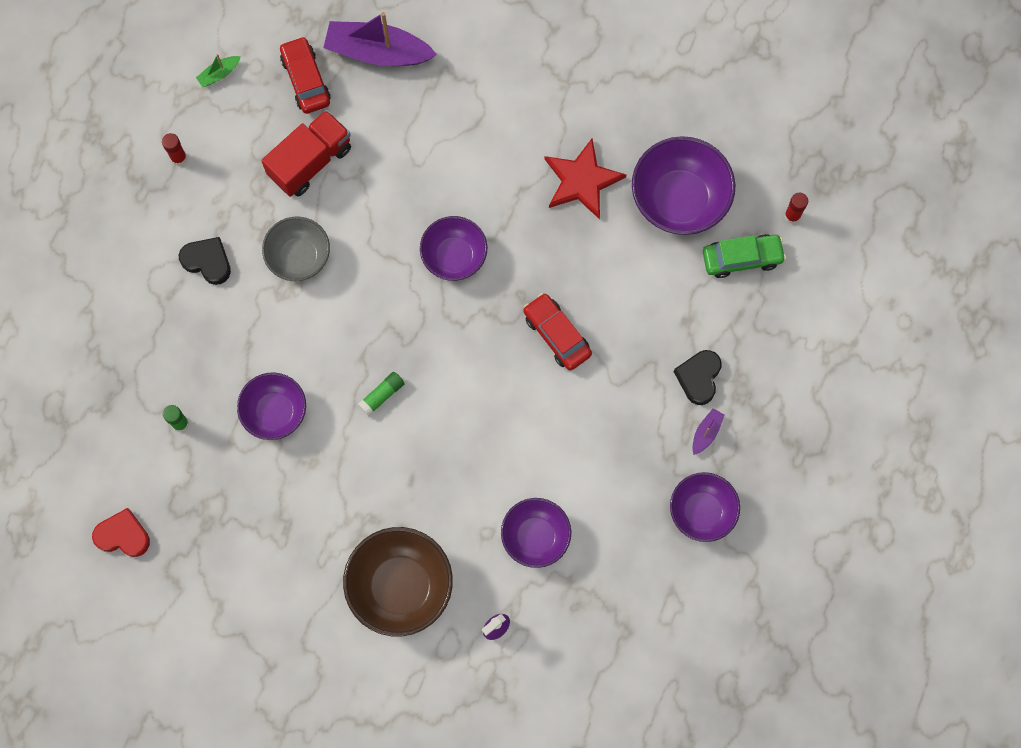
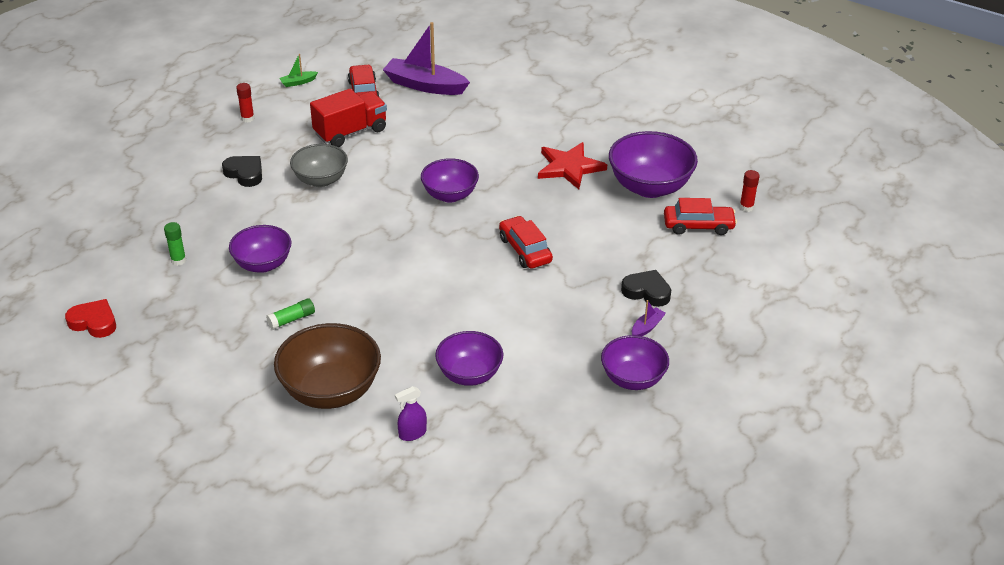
camera: 10 degrees right, 35 degrees down
(382, 395) = (359, 266): green glue stick -> green glue stick (291, 319)
(699, 377) = (647, 291): black heart -> black heart turned 90 degrees clockwise
(742, 258) = (698, 226): green car -> red car

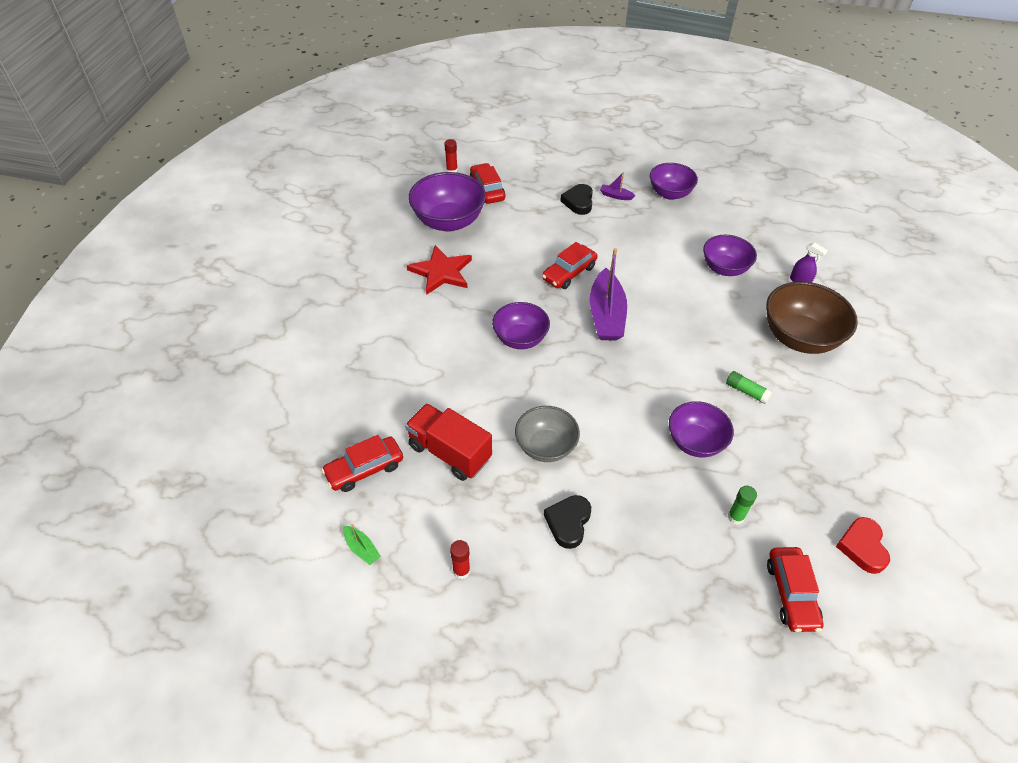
camera: 110 degrees left, 10 degrees up
(97, 265) = (791, 593): none -> red car
(425, 85) = (333, 416): purple boat -> purple boat (606, 315)

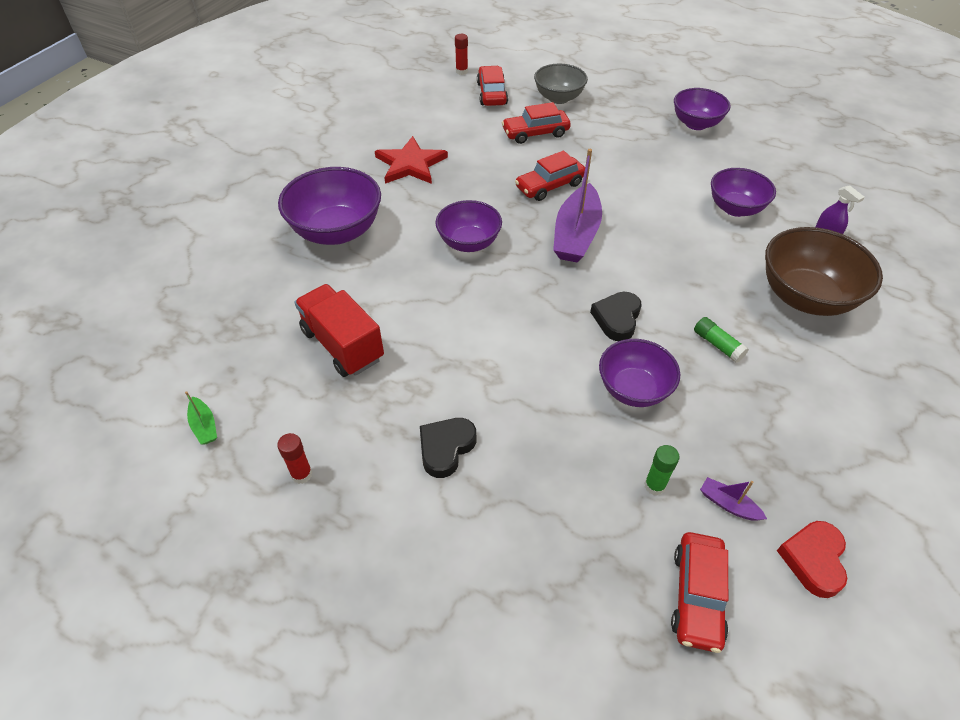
camera: 15 degrees right, 0 degrees up
(364, 469) = (244, 344): red car -> red car (535, 133)
(449, 221) = (438, 118): purple bowl -> purple bowl (337, 231)
(546, 446) = (452, 360): grey bowl -> grey bowl (558, 98)
(578, 202) = (587, 118): black heart -> black heart (617, 319)
(616, 196) = (632, 118): purple boat -> purple boat (728, 504)

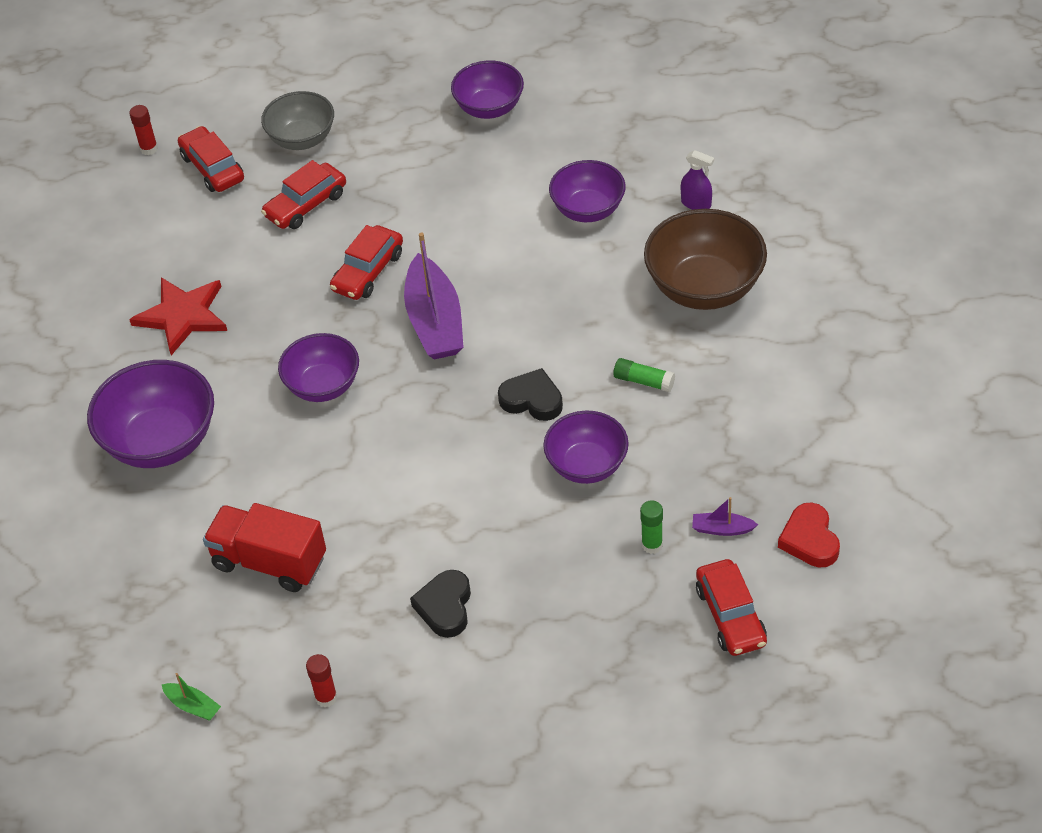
camera: 25 degrees left, 0 degrees up
(617, 319) = (532, 400): black heart -> black heart turned 120 degrees clockwise

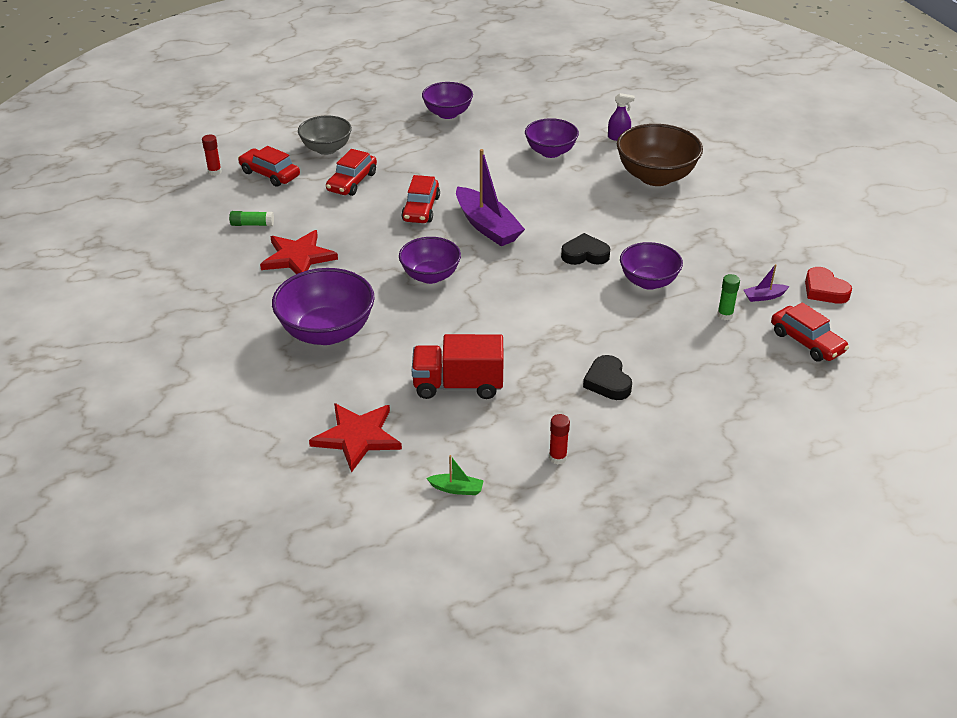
camera: 25 degrees left, 10 degrees down
(122, 603) = (357, 437): none -> red star
(644, 381) = (652, 230): green glue stick -> green glue stick (252, 224)

